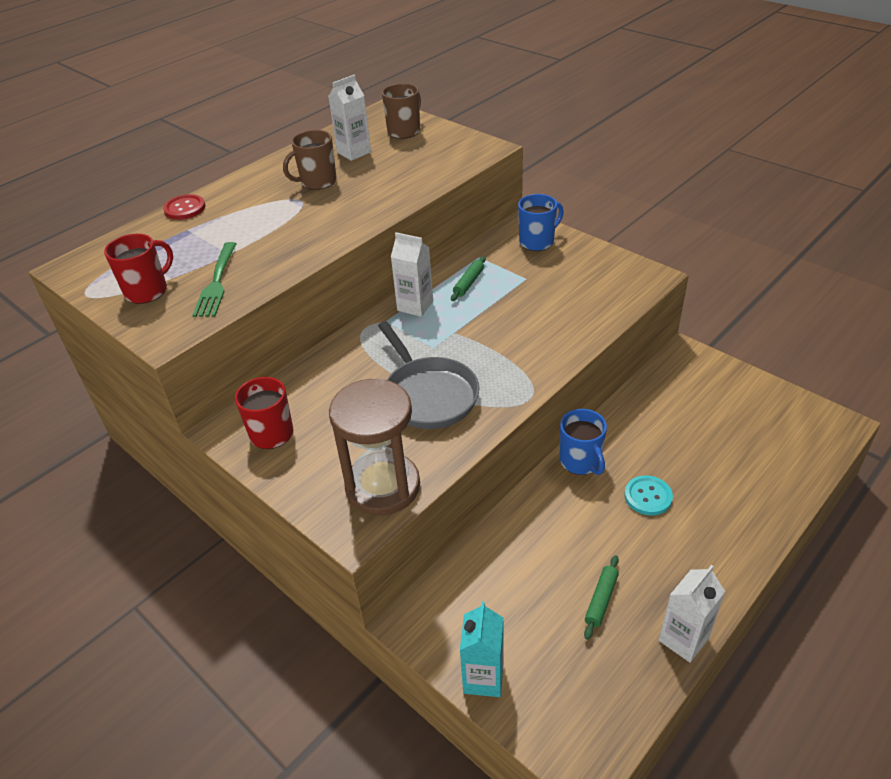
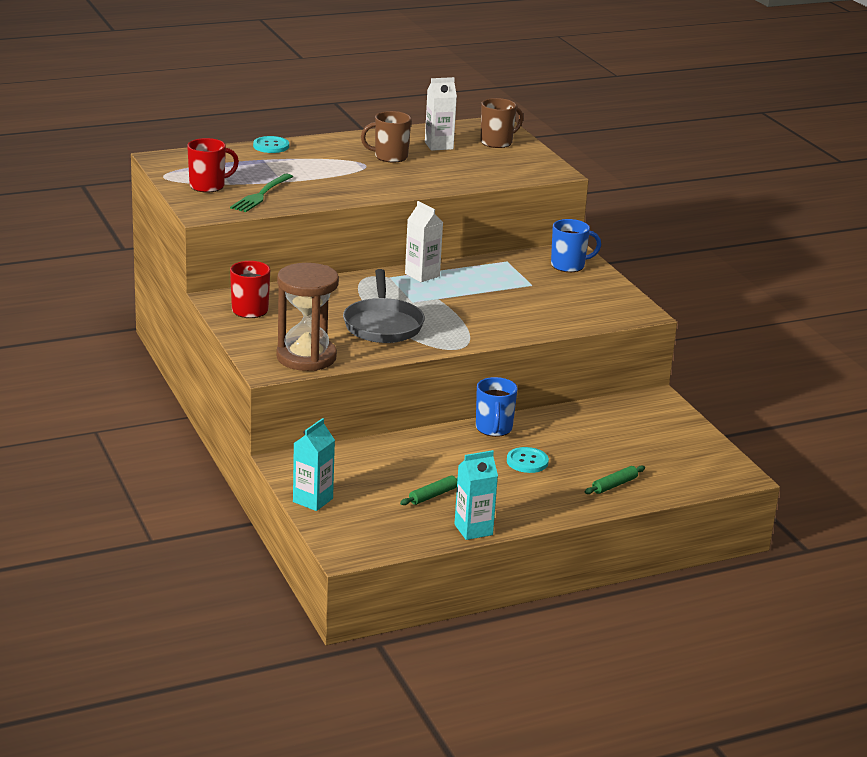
camera: 20 degrees right, 15 degrees down
(185, 208) = (271, 146): red button -> turquoise button
(468, 283) = (480, 274): green rolling pin -> green rolling pin (614, 485)
(683, 639) = (473, 530): white carton -> turquoise carton

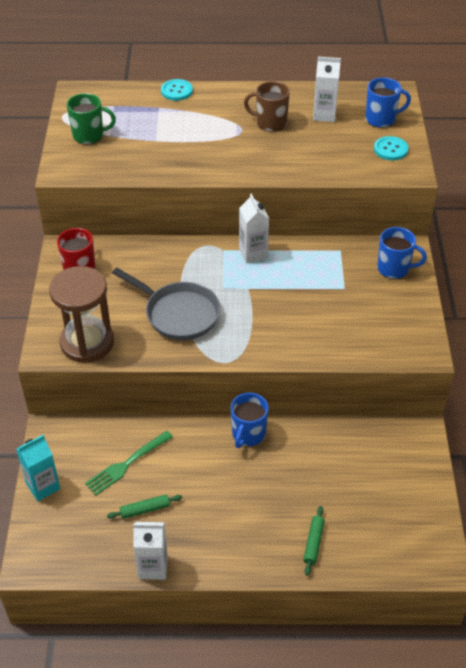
camera: 25 degrees right, 20 degrees up
(208, 186) = (89, 135): red mug -> green mug
(261, 195) = (125, 155): green fork -> green fork (127, 464)
(383, 324) = (178, 314): grey pan -> grey pan turned 75 degrees counterclockwise
(473, 530) = (153, 567): turquoise carton -> white carton
(497, 142) = (381, 119): brown mug -> blue mug
(527, 461) = (252, 487): turquoise button -> turquoise button (390, 149)
(614, 485) = (313, 543): green rolling pin -> green rolling pin turned 60 degrees counterclockwise

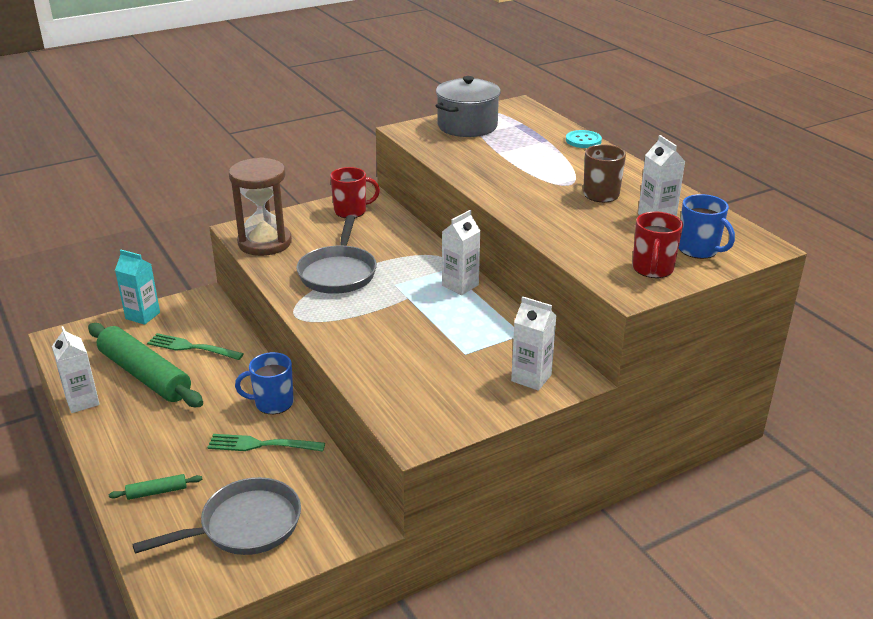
camera: 60 degrees right, 15 degrees down
(89, 135) = (467, 126): green mug -> grey pot
(145, 509) = (145, 375): green rolling pin -> green rolling pin, size x2.46
(296, 459) = (261, 445): none -> green fork
(384, 498) = (245, 525): none -> grey pan
(390, 149) = (652, 269): turquoise button -> red mug
(394, 269) = (531, 378): blue mug -> white carton

